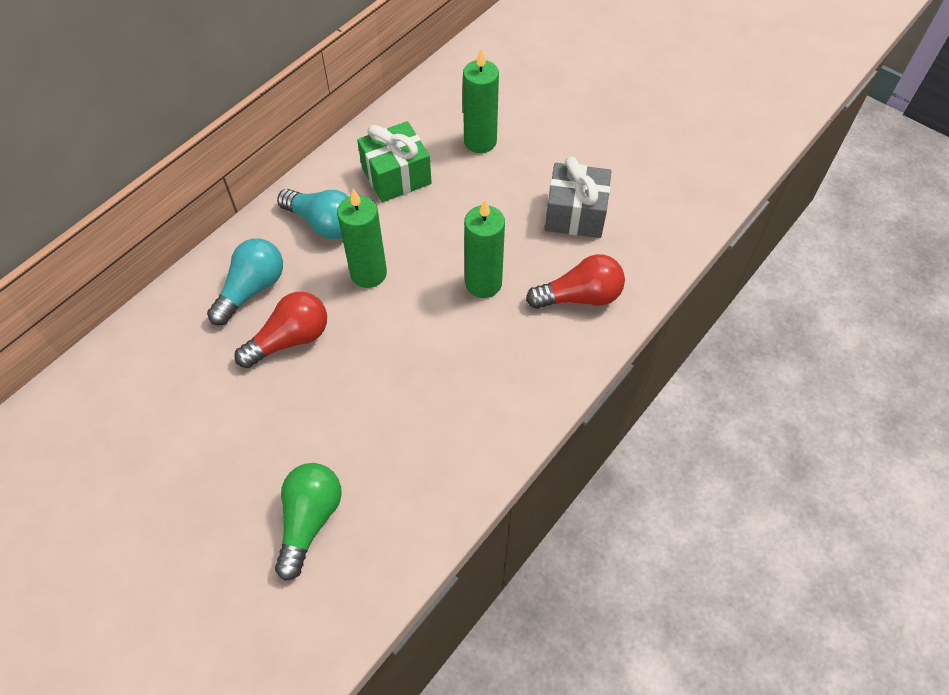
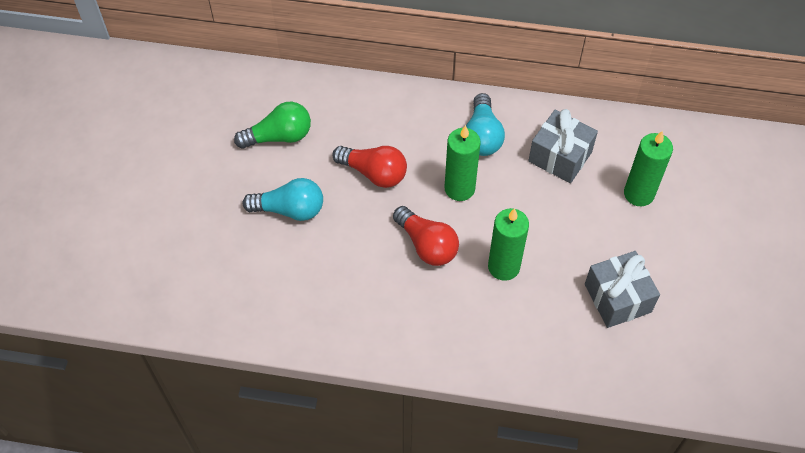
camera: 60 degrees right, 0 degrees up
(252, 289) = (398, 127): turquoise light bulb -> turquoise light bulb (290, 209)
(309, 520) = (252, 262): green light bulb -> green light bulb (279, 136)
(396, 176) = (560, 157): green gift -> grey gift
(580, 297) = (539, 339): red light bulb -> red light bulb (427, 245)

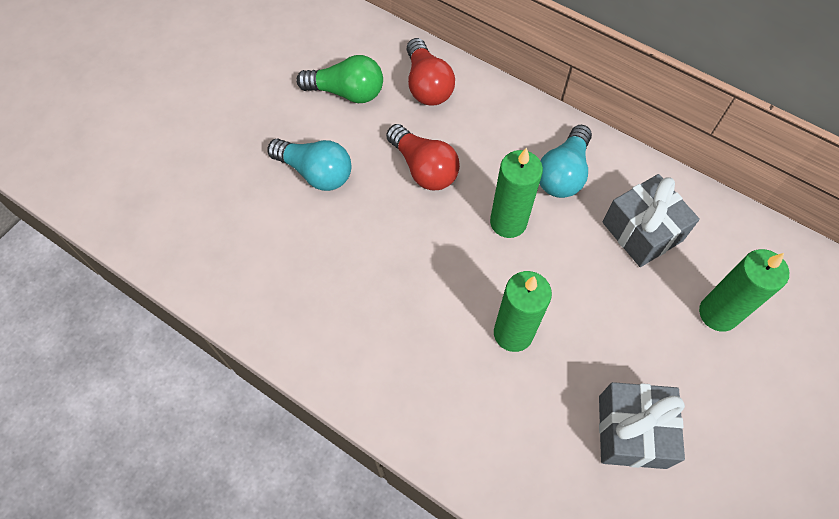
camera: 25 degrees right, 5 degrees up
(427, 245) = (439, 271): red light bulb -> red light bulb (427, 85)

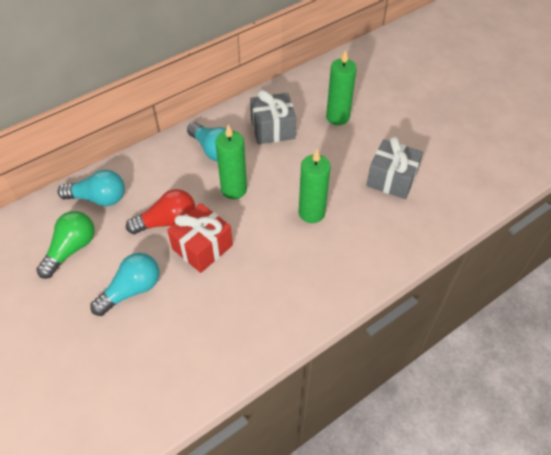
camera: 70 degrees left, 10 degrees down
(402, 221) = (202, 247): none -> red gift
(427, 85) = (99, 198): red light bulb -> turquoise light bulb

